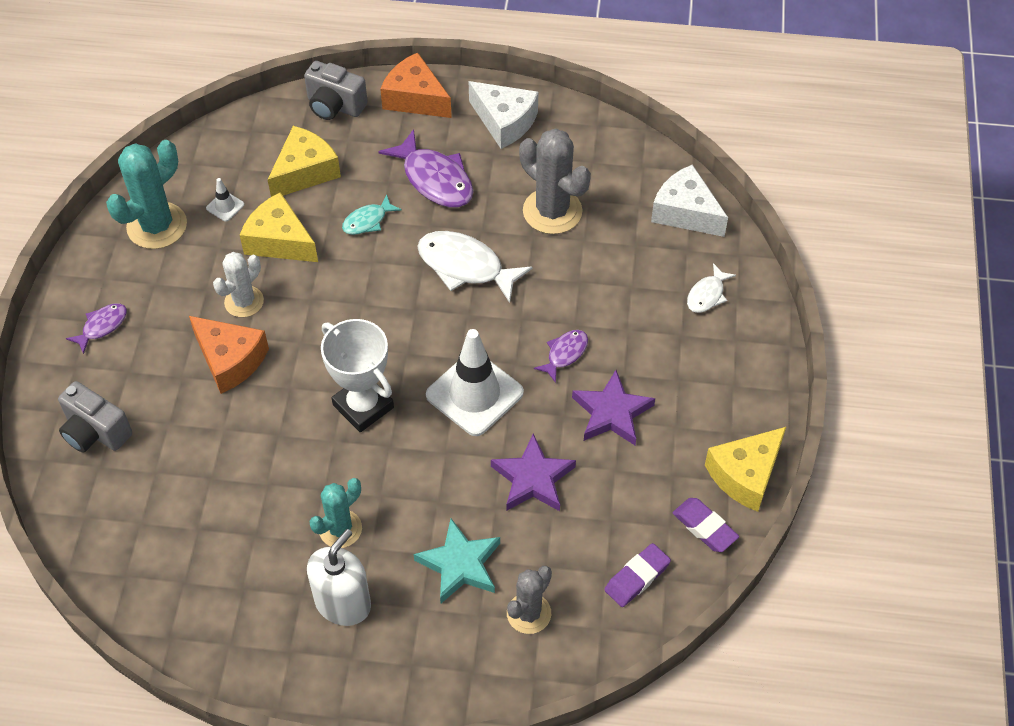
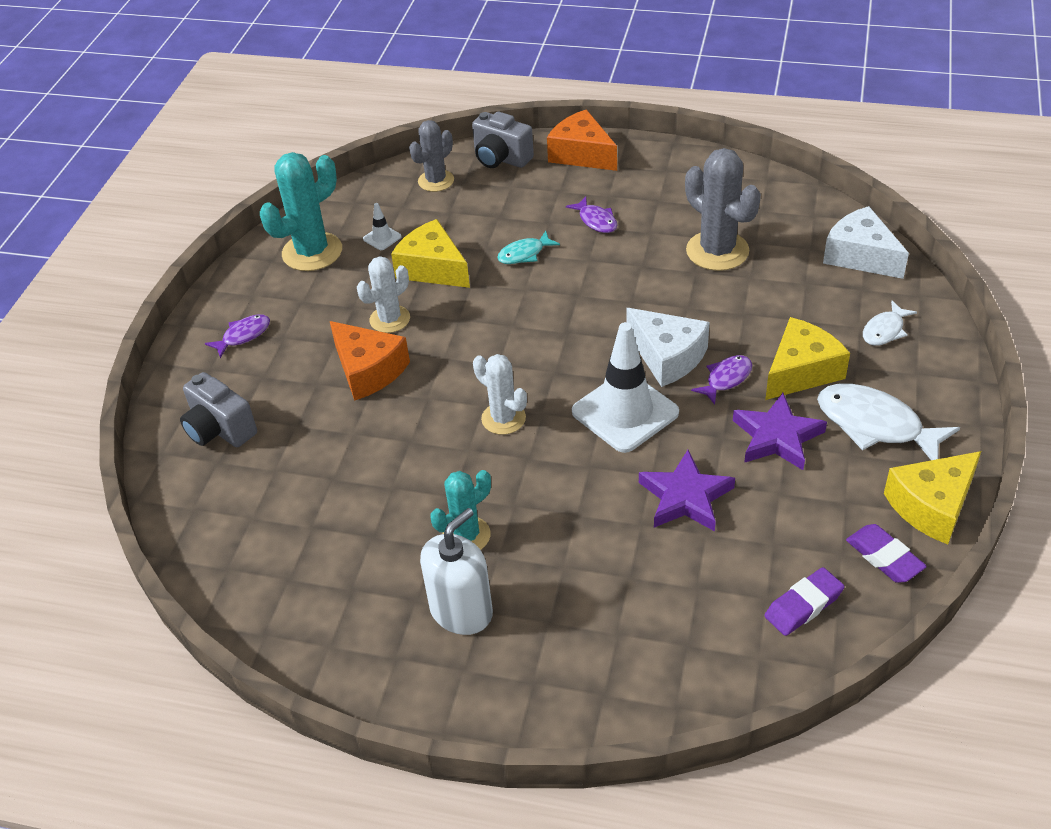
camera: 10 degrees right, 10 degrees down
(305, 172) = (465, 211): yellow cheese -> yellow cheese (801, 371)
(363, 406) = (503, 418): white trophy -> white cactus
(434, 179) = (596, 221): purple fish -> purple fish, size x0.55
(460, 564) = (597, 579): turquoise star -> none
(465, 266) = (623, 296): white fish -> white fish (875, 425)
(505, 121) = (671, 175): white cheese -> white cheese (667, 357)
(529, 613) = (674, 635): grey cactus -> grey cactus (436, 181)

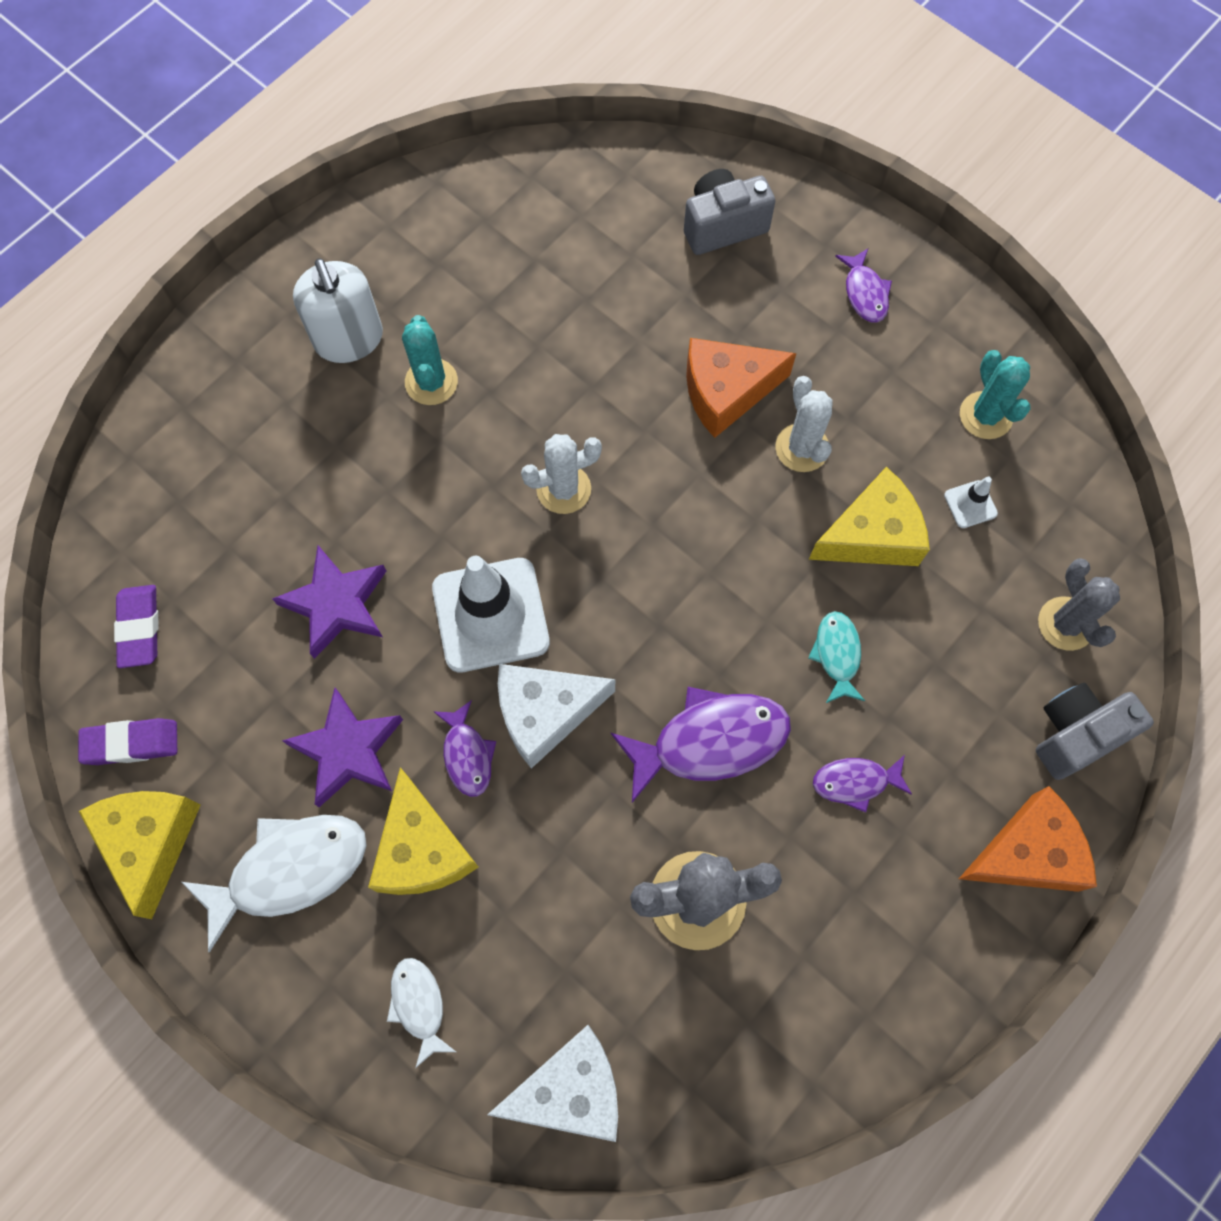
camera: 115 degrees right, 25 degrees up
(312, 252) = (985, 415): turquoise cactus -> turquoise cactus, size x0.63
(622, 282) = (710, 742): none -> purple fish

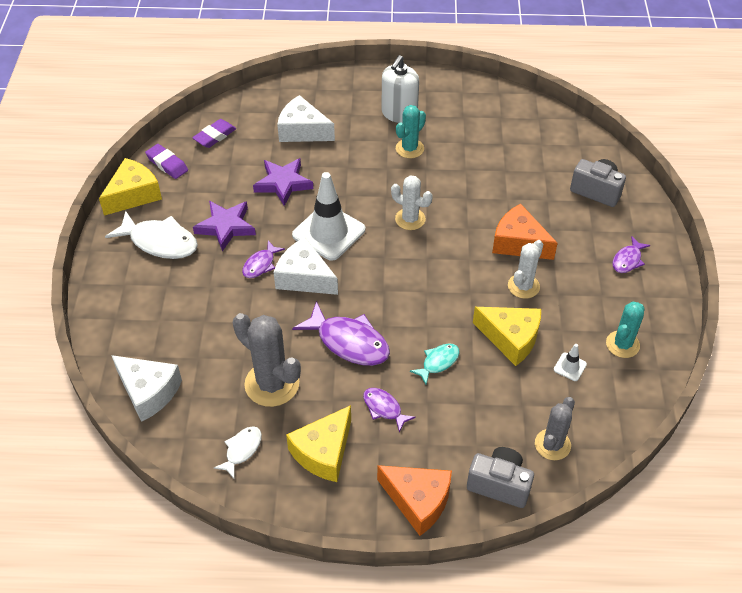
camera: 50 degrees right, 20 degrees down
(253, 495) = (302, 131): none -> white cheese
(419, 1005) = (140, 318): white fish -> white fish (242, 450)
(422, 849) = (207, 276): yellow cheese -> yellow cheese (323, 452)

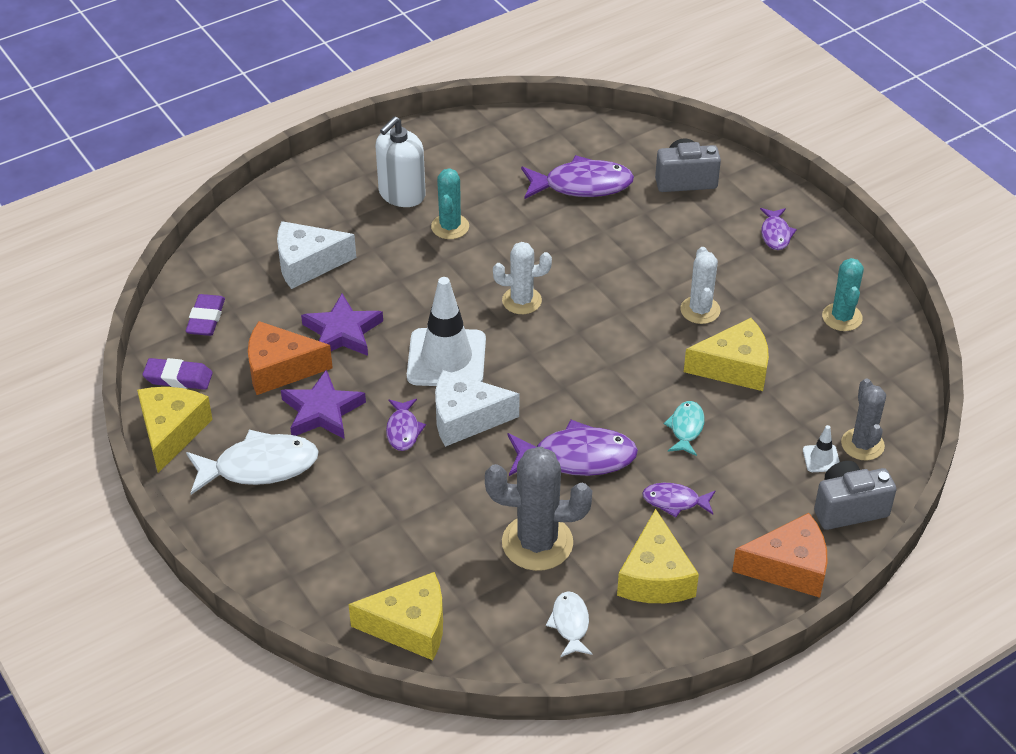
camera: 35 degrees left, 5 degrees down
(148, 392) = (410, 626): white cheese -> yellow cheese
(399, 113) = (402, 194): white soap dispenser -> white soap dispenser turned 45 degrees clockwise
(518, 243) = (656, 270): orange cheese -> orange cheese (280, 369)
(521, 161) = (582, 185): none -> purple fish
(570, 367) = (813, 364): white traffic cone -> white traffic cone (821, 458)

